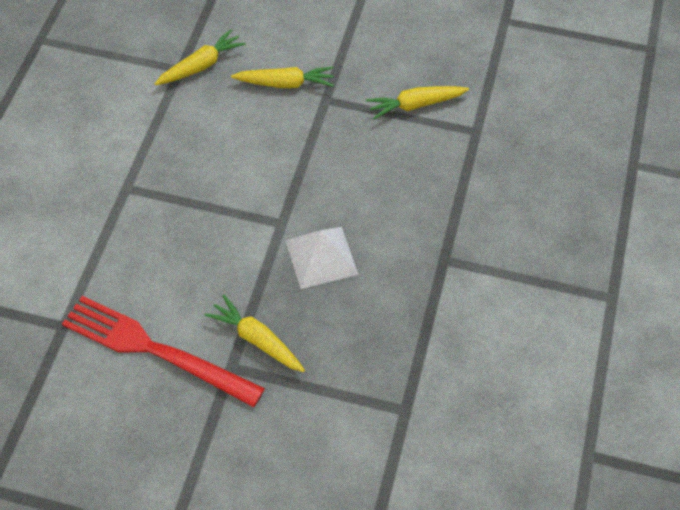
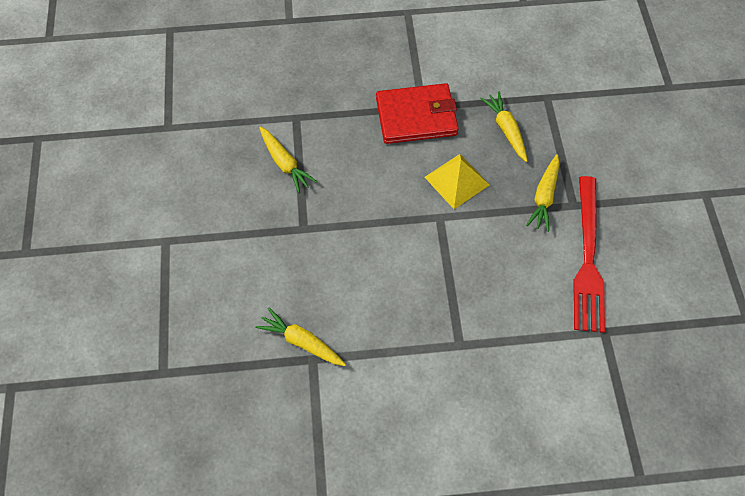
camera: 110 degrees left, 5 degrees up
(285, 83) = (297, 265): yellow carrot -> yellow carrot (506, 130)
(321, 257) = (457, 180): white pyramid -> yellow pyramid
(431, 248) = (416, 116): none -> red wallet

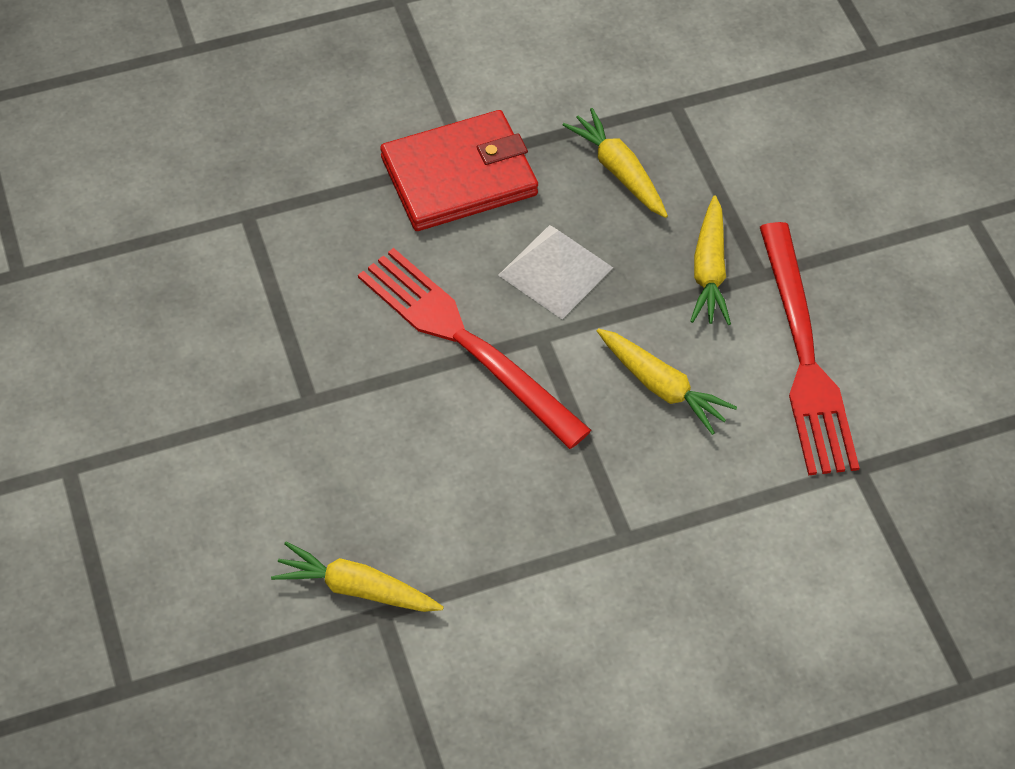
camera: 15 degrees left, 5 degrees down
(285, 163) = (248, 297): yellow carrot -> yellow carrot (661, 386)
(397, 212) = (466, 342): none -> red fork
(457, 180) = (555, 271): yellow pyramid -> white pyramid

